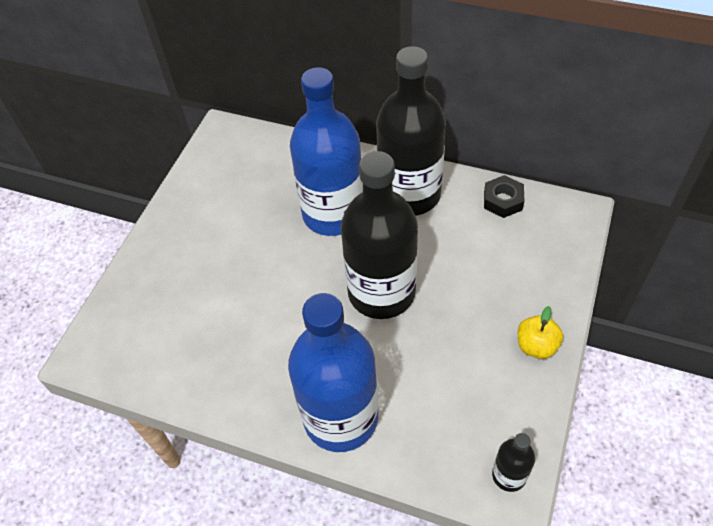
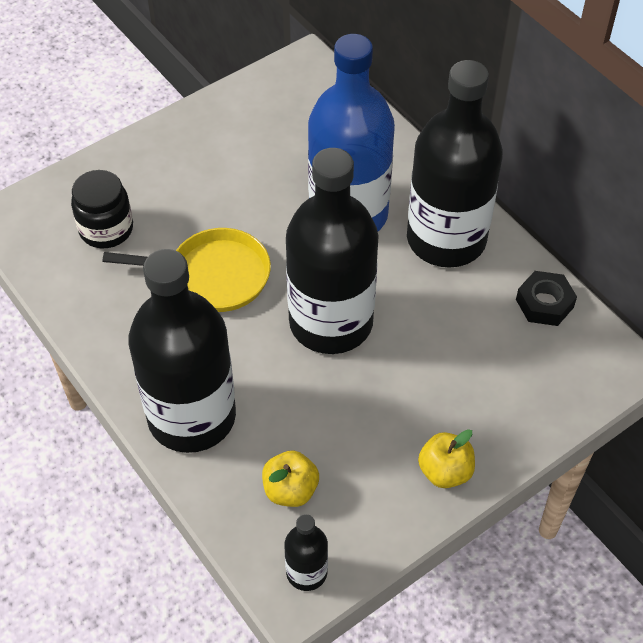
camera: 30 degrees right, 0 degrees up
(168, 321) = (106, 229): none -> black jar
(274, 308) = (213, 276): none -> yellow pan
(341, 417) = (192, 416): blue bottle -> black bottle
(450, 425) = (290, 490): none -> yellow apple

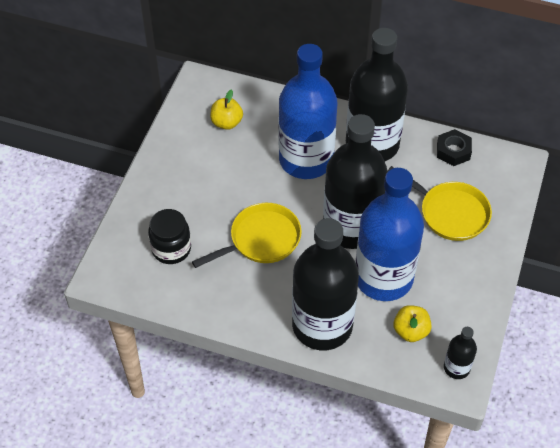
camera: 35 degrees left, 0 degrees up
(315, 405) = (383, 278): none -> blue bottle
(445, 471) = (479, 271): yellow apple -> yellow apple (226, 122)
(472, 376) = (450, 212): none -> yellow pan

